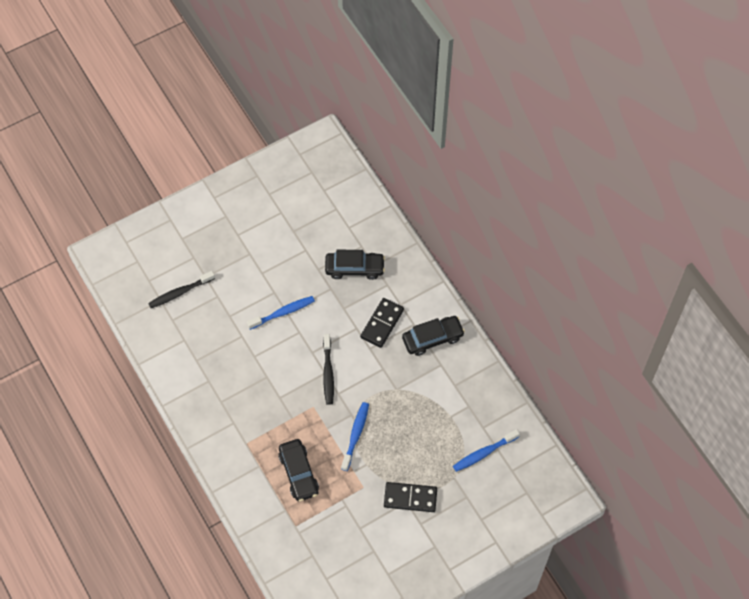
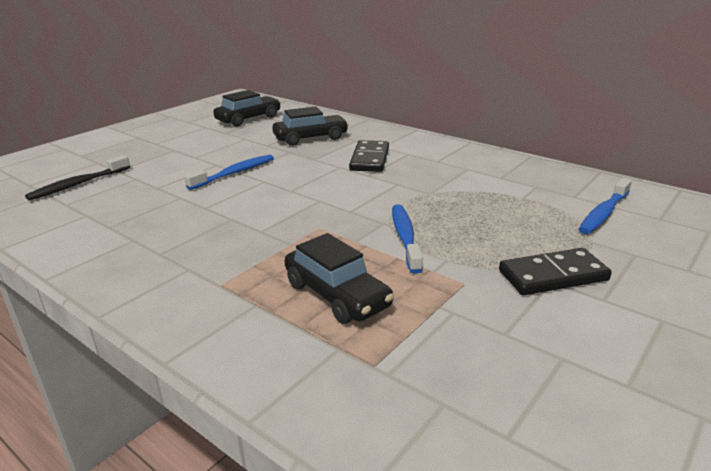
camera: 20 degrees left, 35 degrees down
(328, 373) = (324, 199): black toothbrush -> none
(432, 338) = (439, 157): black car -> black car (248, 119)

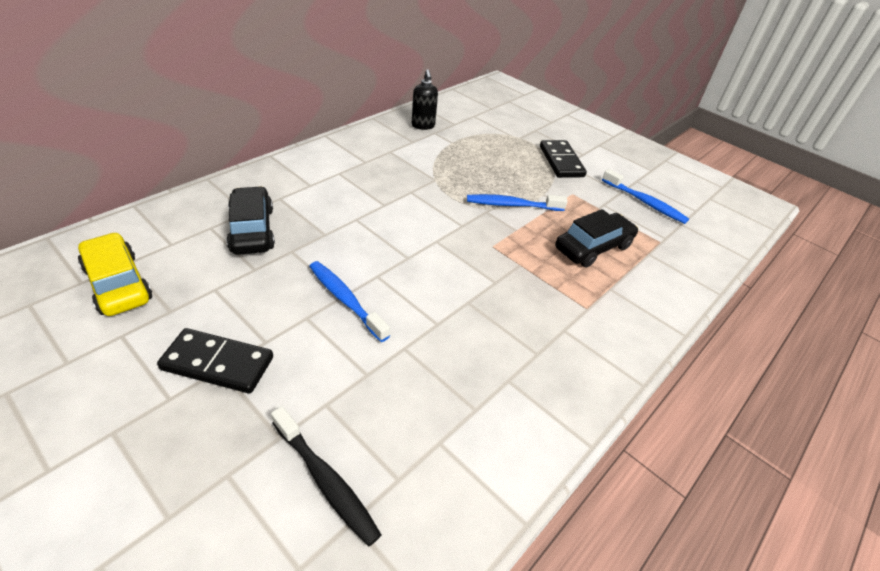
camera: 90 degrees left, 15 degrees up
(248, 119) = (118, 284): black car -> yellow car
(369, 159) = (344, 197): black domino -> black domino (218, 363)
(544, 179) = (423, 126): none -> black soap dispenser
(603, 213) = (483, 122): blue toothbrush -> blue toothbrush (645, 202)

